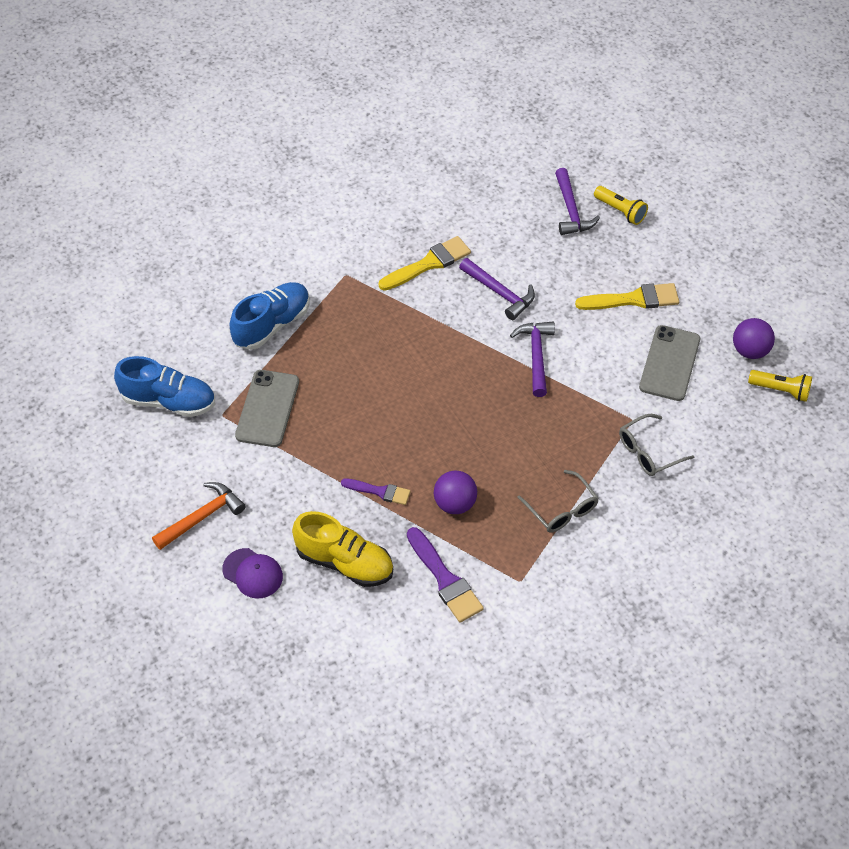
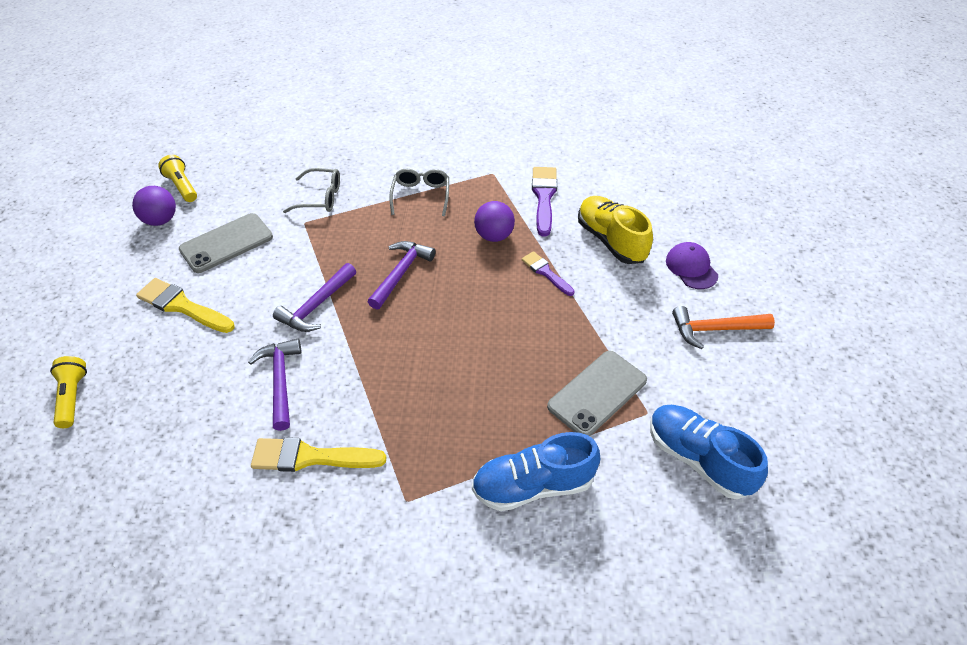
camera: 145 degrees left, 5 degrees down
(571, 210) = (110, 429): purple hammer -> purple hammer (401, 273)

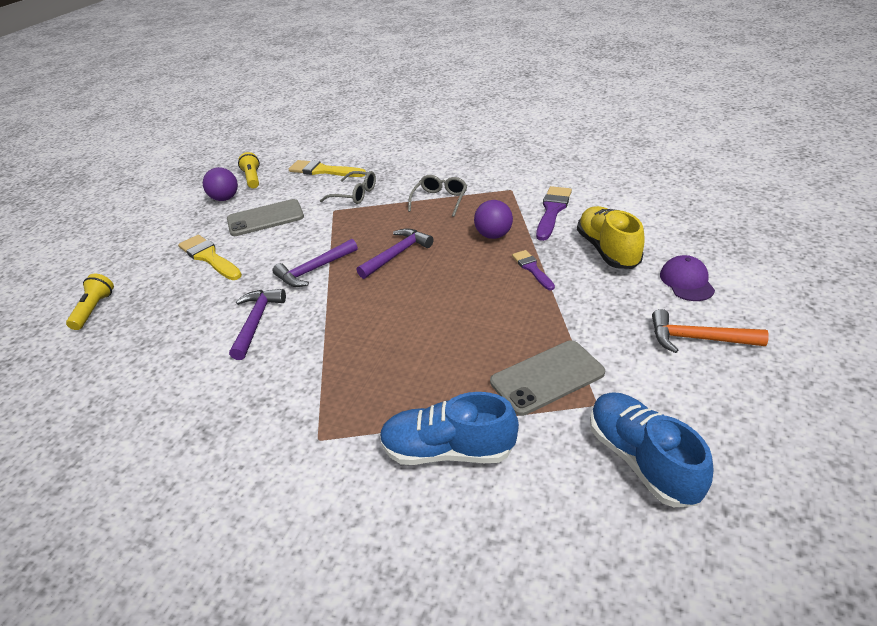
camera: 20 degrees right, 10 degrees down
(310, 457) = (251, 386): yellow brush -> yellow brush (323, 171)

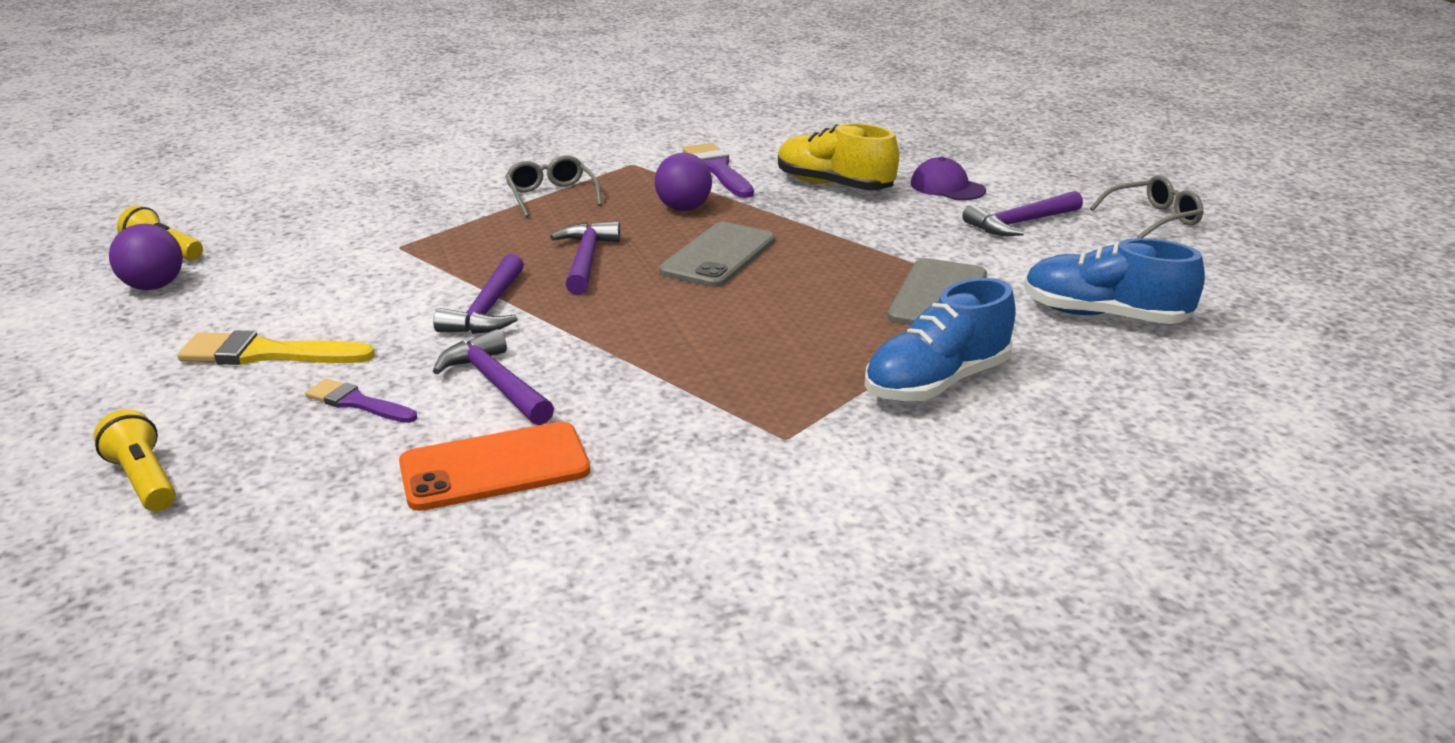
camera: 45 degrees left, 10 degrees down
(190, 376) = (495, 467): none -> orange phone
(265, 218) = (289, 285): grey phone -> grey phone (718, 256)
(323, 171) = (294, 211): yellow brush -> none
(355, 194) = (404, 222): grey glasses -> grey glasses (1153, 218)
(532, 269) = (779, 223): purple brush -> purple brush (357, 403)
(697, 339) = (1020, 223): orange hammer -> purple hammer

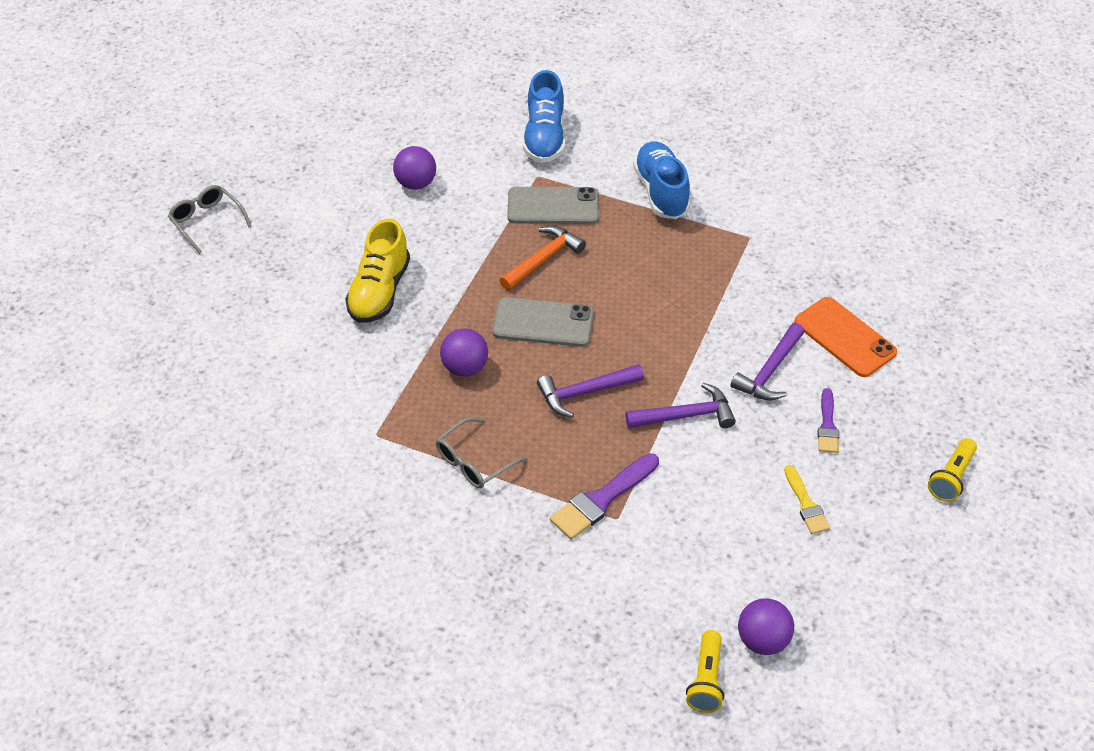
camera: 110 degrees left, 20 degrees up
(267, 354) = (806, 504): yellow brush -> yellow brush, size x0.63
(717, 170) = (370, 371): purple brush -> purple brush (601, 499)
(833, 273) = (543, 259): none -> orange hammer
(937, 383) = (661, 192): blue shoe -> blue shoe turned 135 degrees counterclockwise
(947, 187) = (358, 228): purple cap -> none
(1020, 223) = (416, 183): purple hammer -> purple ball
(1153, 218) = (380, 124): grey glasses -> grey glasses (207, 221)

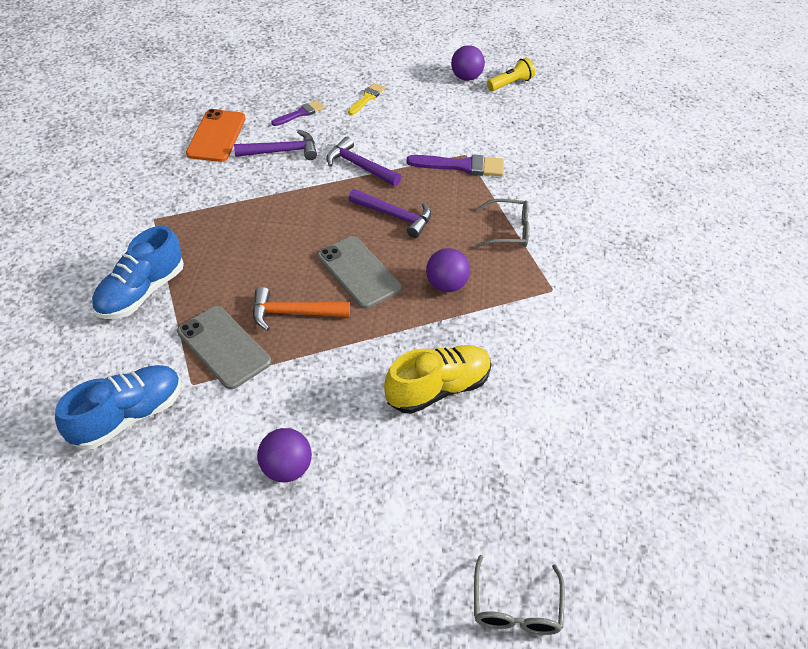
camera: 135 degrees left, 0 degrees up
(951, 478) = (288, 63): yellow flashlight -> none

